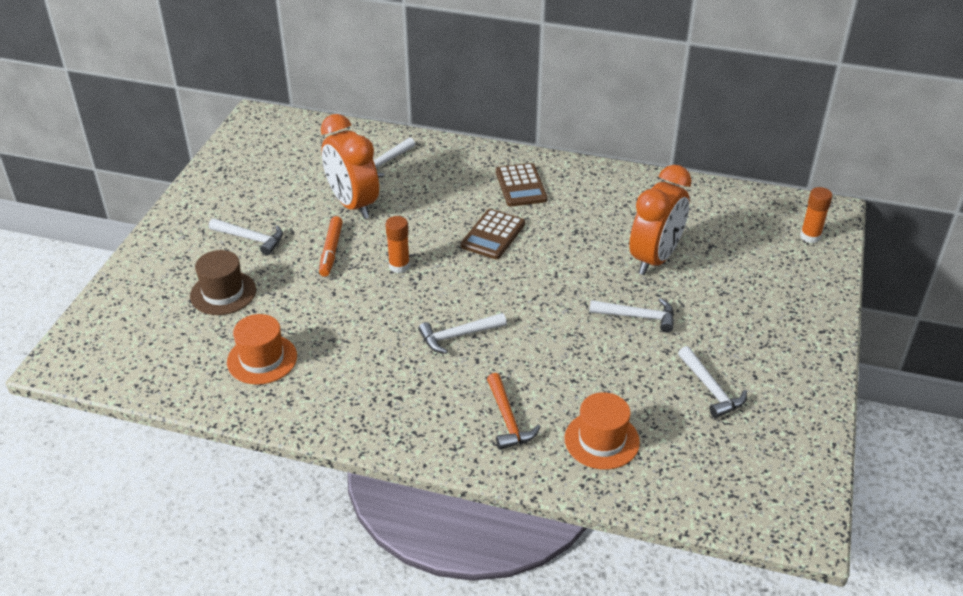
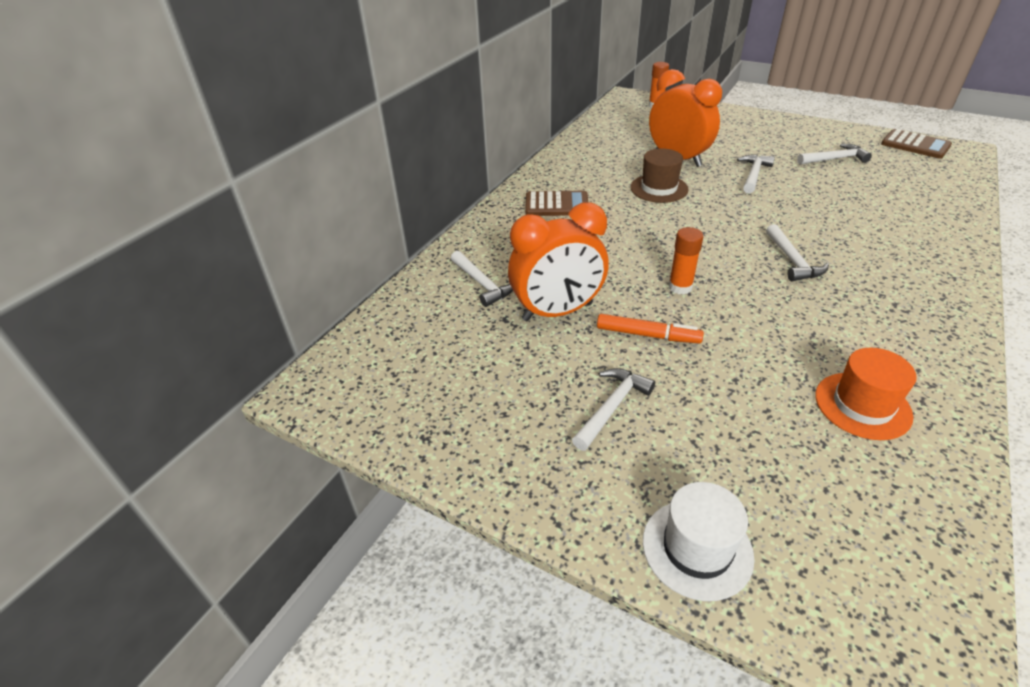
camera: 75 degrees left, 0 degrees up
(139, 278) = (697, 548): none -> white hat
(223, 293) = (732, 441): brown hat -> brown hat (659, 188)
(493, 235) = (633, 227): brown calculator -> brown calculator (915, 145)
(508, 420) = (903, 245): orange hammer -> none
(601, 440) = (910, 206): orange hat -> none

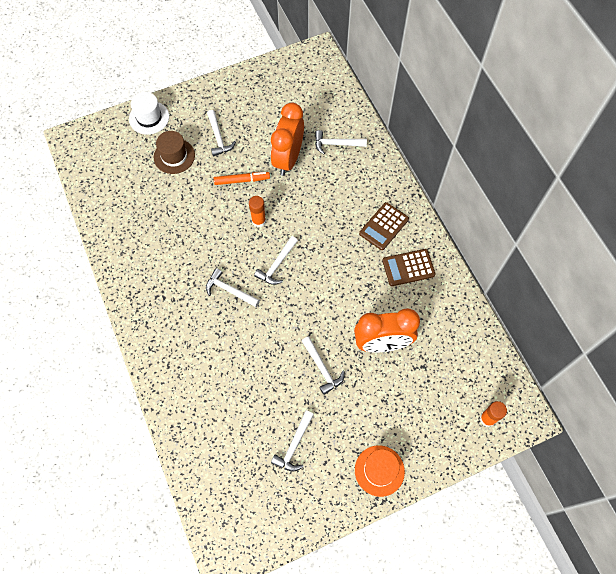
camera: 125 degrees right, 25 degrees up
(647, 335) = (242, 180): orange marker -> orange marker turned 150 degrees counterclockwise
(659, 188) = (354, 296): brown hat -> brown hat (174, 156)
(708, 245) = (277, 265): none -> white hammer
(862, 405) = (139, 217): orange hat -> orange hat (379, 470)
(915, 145) = (261, 532): brown calculator -> brown calculator (408, 268)

